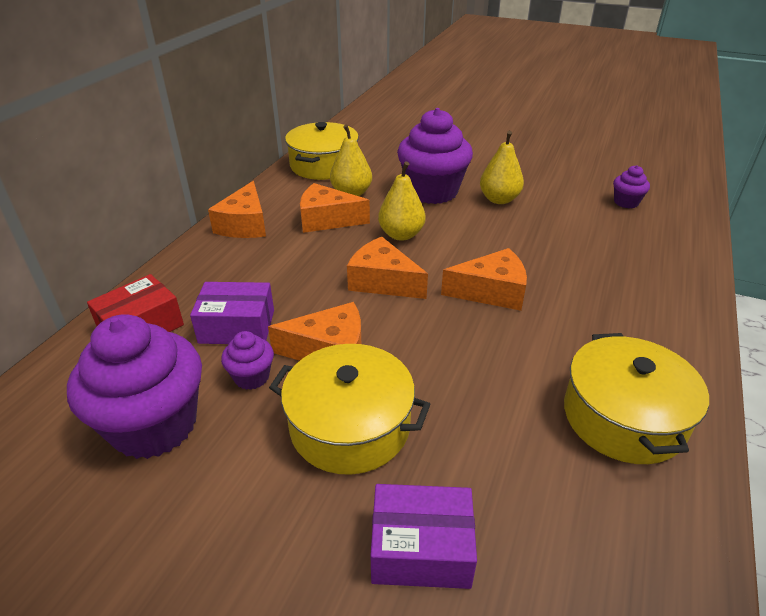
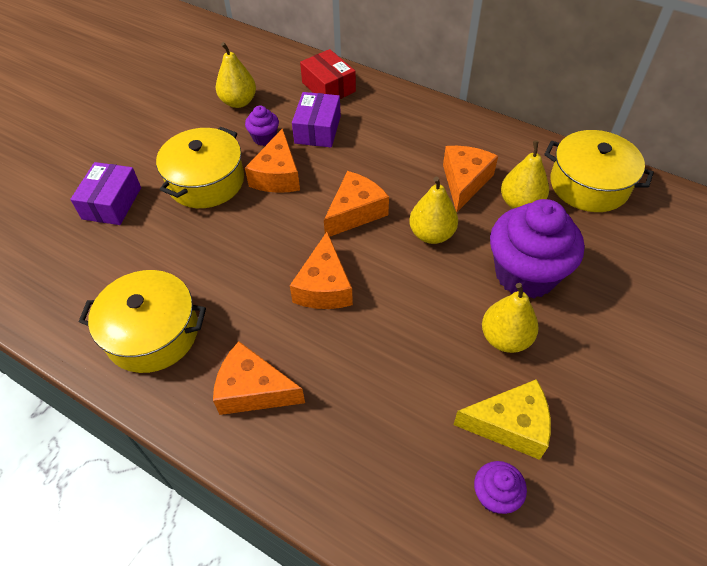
camera: 100 degrees right, 15 degrees up
(154, 425) = (238, 102): purple cupcake -> yellow pear
(245, 225) = (459, 129): orange cheese -> orange cheese (253, 390)
(571, 197) = (510, 425): none -> yellow cheese

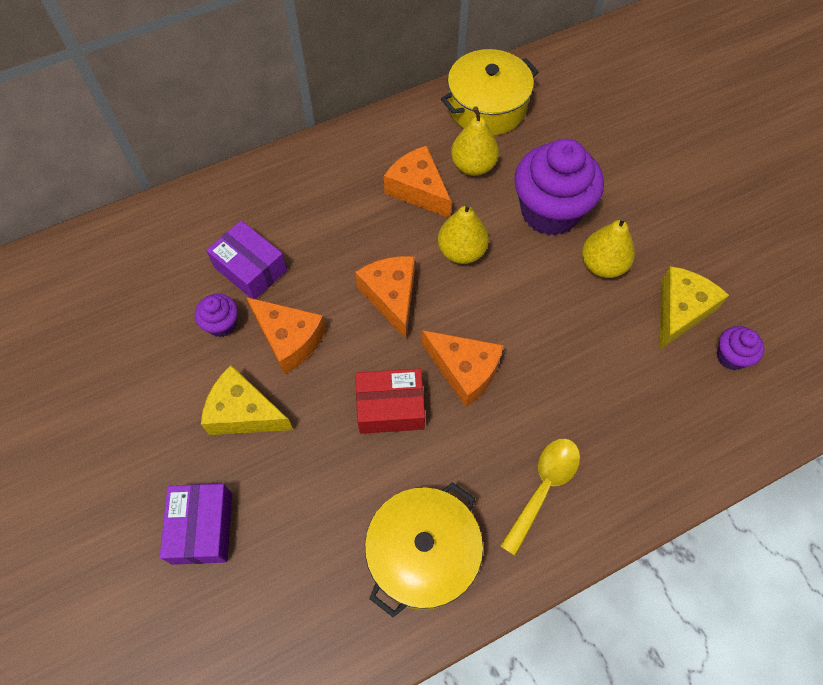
camera: 60 degrees left, 10 degrees up
(112, 203) = (202, 528): purple box -> purple box turned 45 degrees clockwise
(206, 181) = (244, 412): yellow pot -> yellow cheese
(238, 102) = (139, 322): yellow pear -> none
(253, 390) = (543, 487): orange cheese -> yellow spoon
(328, 87) = (192, 224): red box -> red box (390, 407)

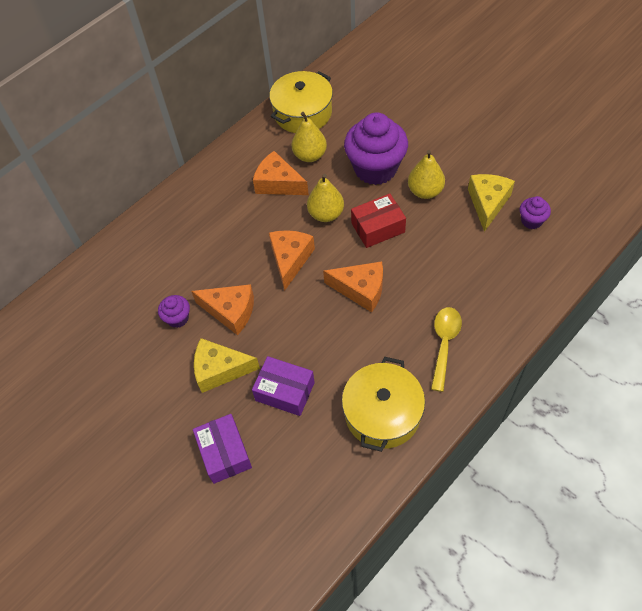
camera: 15 degrees left, 5 degrees down
(250, 269) = (181, 275): purple box -> purple box (285, 391)
(390, 407) = (321, 330): red box -> red box (378, 228)
(391, 296) = (290, 259): orange cheese -> orange cheese turned 45 degrees clockwise

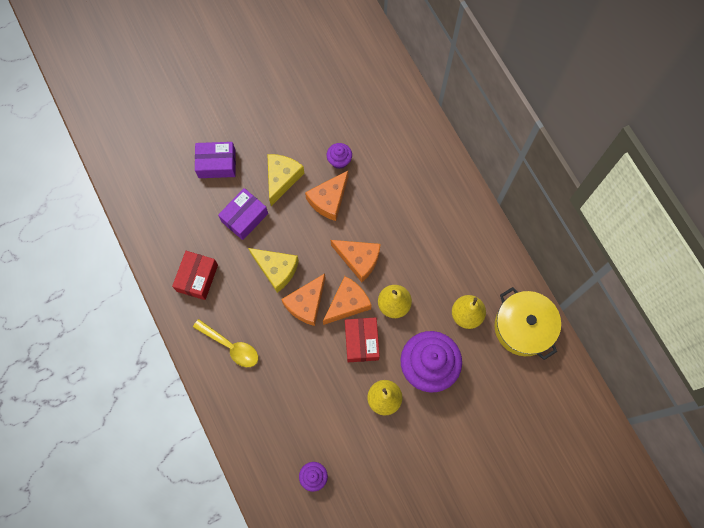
camera: 105 degrees right, 15 degrees up
(278, 183) = (444, 276): orange cheese -> orange cheese (347, 303)
(382, 413) = (197, 278): yellow pot -> red box
(487, 203) = (348, 448): yellow cheese -> yellow cheese (276, 269)

